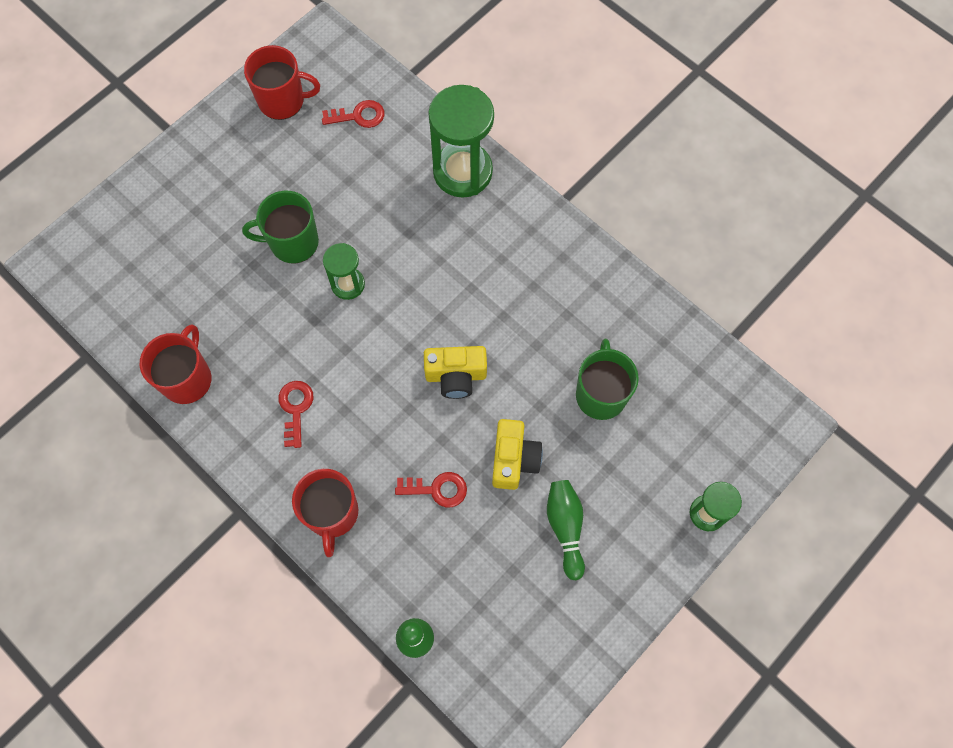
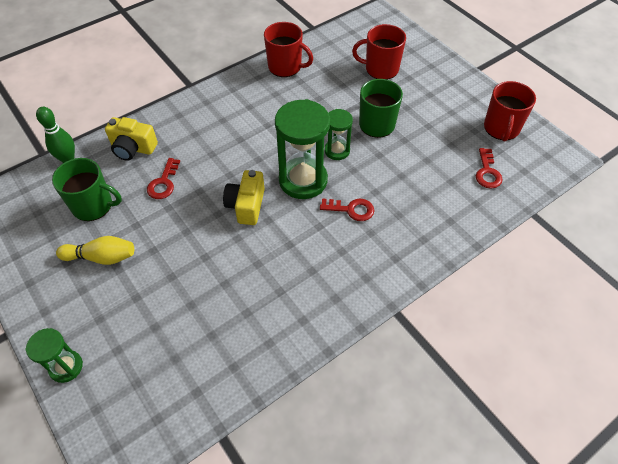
camera: 100 degrees right, 15 degrees down
(295, 408) = (249, 115): red key -> red key (351, 209)
(332, 513) = (170, 126): red mug -> red mug (381, 69)
(462, 172) = (429, 235): green hourglass -> green hourglass (303, 180)
(514, 459) = (167, 232): yellow camera -> yellow camera (133, 148)
(565, 528) = (101, 257): green bowling pin -> yellow bowling pin
(601, 394) = (200, 304): green mug -> green mug (93, 206)

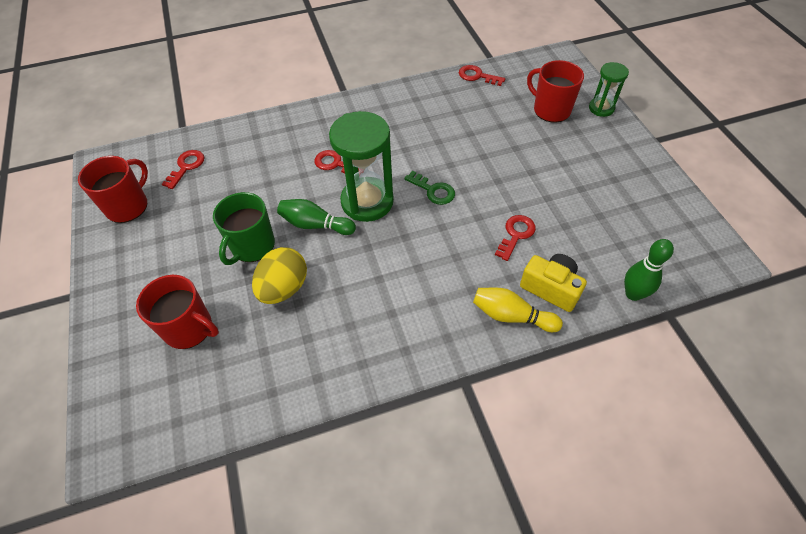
camera: 160 degrees left, 0 degrees up
(93, 206) = (593, 227): green mug -> none
(101, 257) = (580, 176): yellow bowling pin -> yellow bowling pin (511, 316)
(234, 385) = (477, 76): none -> red key
(246, 205) = (433, 190): yellow camera -> green key
(285, 67) = (315, 372): red mug -> red mug (551, 110)
(334, 103) = (284, 288): none -> yellow egg
(337, 150) = (315, 225): green hourglass -> green bowling pin

